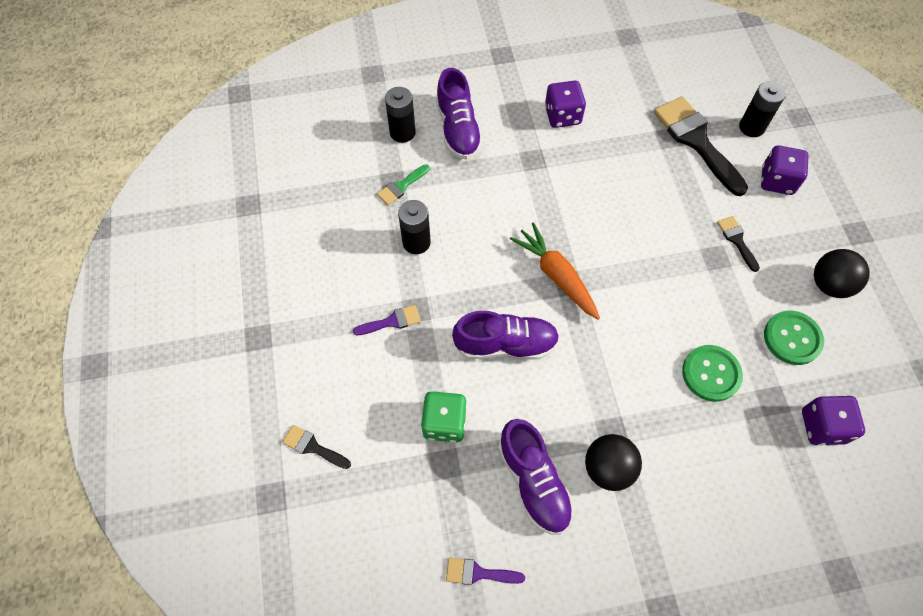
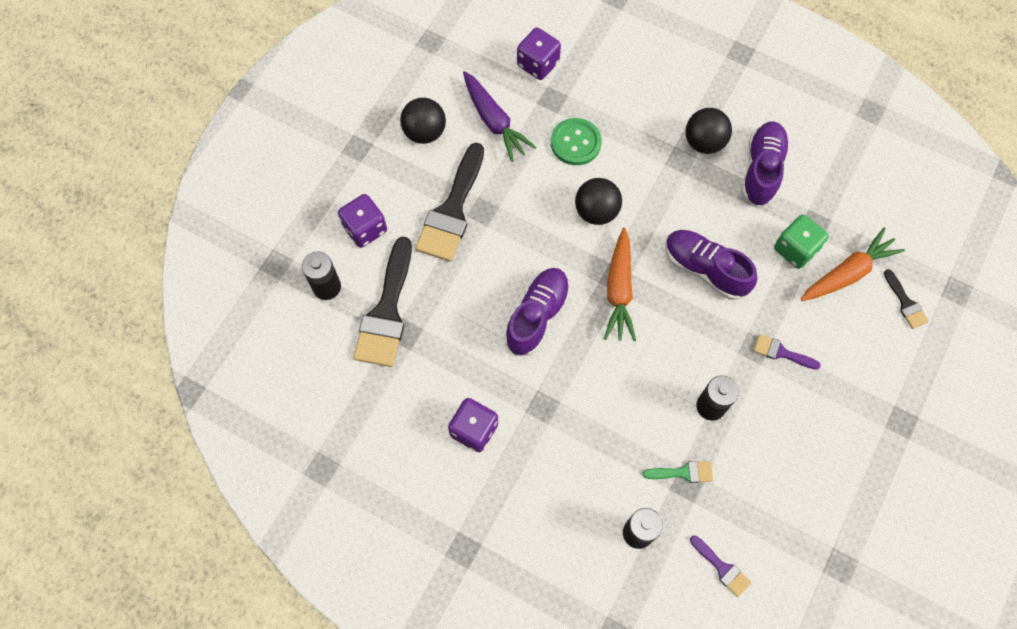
camera: 140 degrees left, 5 degrees up
(383, 436) = (848, 273): none -> orange carrot
(458, 129) = (582, 493): purple shoe -> purple shoe (537, 316)
(478, 573) = (840, 148): purple brush -> purple brush (722, 568)
(634, 325) = (596, 211): none -> black ball
(737, 240) = (452, 210): black brush -> black brush, size x2.11
(792, 338) = (494, 121): green button -> purple carrot

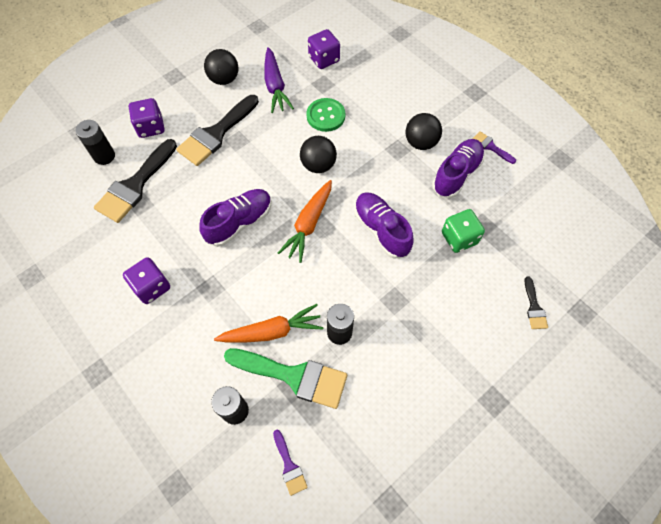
camera: 20 degrees right, 5 degrees down
(683, 472) = (293, 376): green brush -> green brush, size x2.11
(781, 352) = (414, 311): purple brush -> purple brush (491, 147)
(848, 273) = (494, 269): orange carrot -> orange carrot (272, 331)

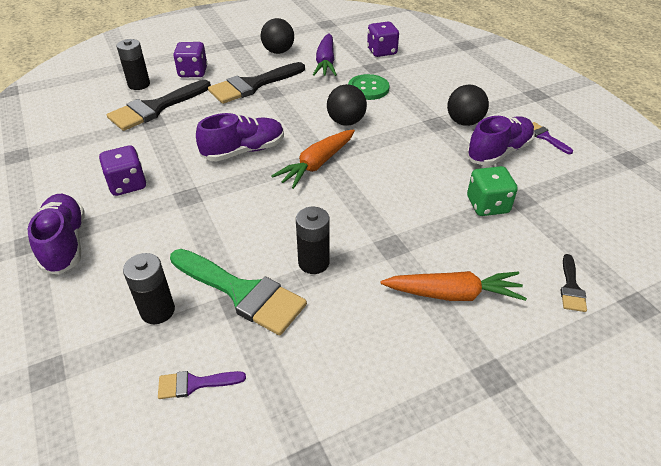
camera: 15 degrees right, 20 degrees down
(272, 331) = (236, 246): orange carrot -> orange carrot (453, 294)
(289, 466) = (195, 384): purple brush -> purple brush turned 90 degrees clockwise
(381, 230) = (396, 183): purple shoe -> purple shoe (65, 243)

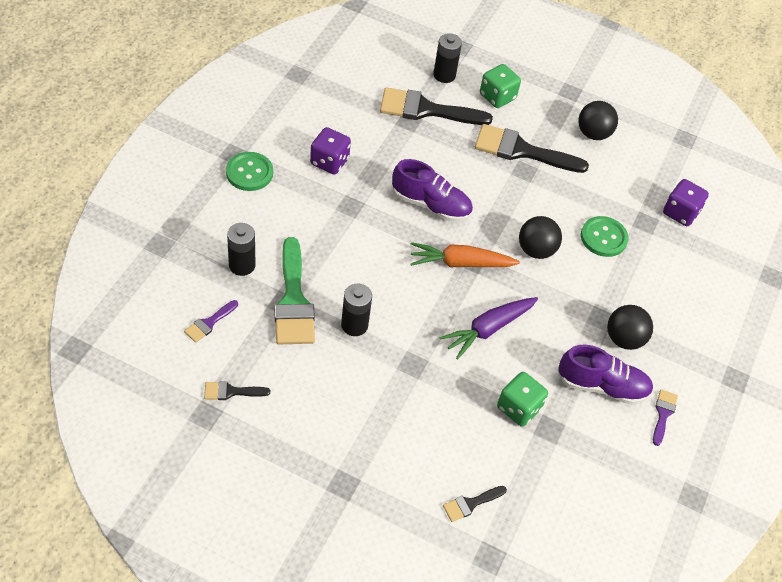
camera: 45 degrees right, 10 degrees up
(65, 243) = (249, 173): purple shoe -> green button
(193, 72) = (497, 97): purple dice -> green dice
(195, 384) = (209, 323): purple brush -> purple brush turned 90 degrees counterclockwise
(301, 415) = (231, 391): none -> black brush
(325, 62) = (613, 180): purple carrot -> purple carrot (488, 329)
(453, 294) = (398, 428): orange carrot -> none

